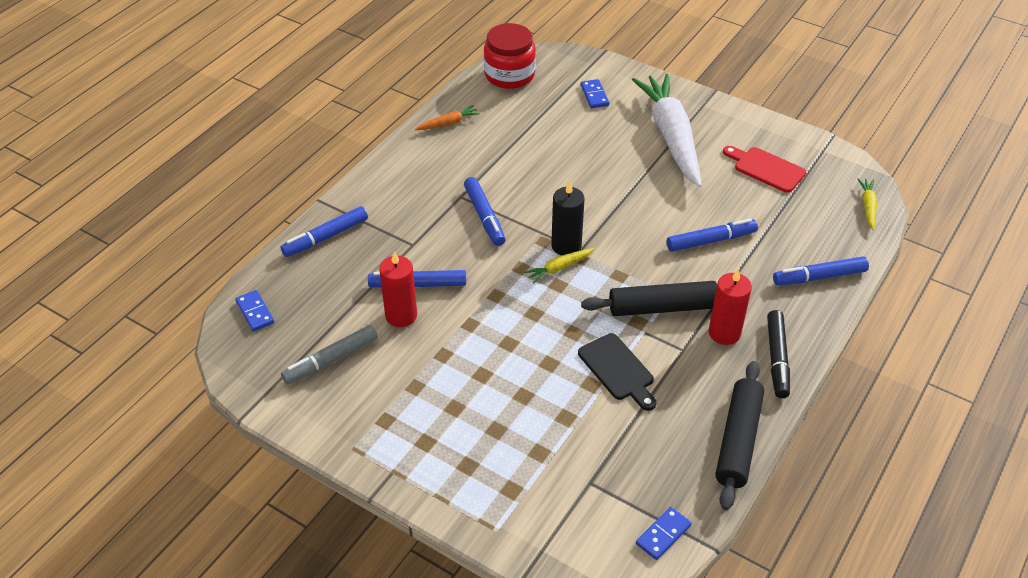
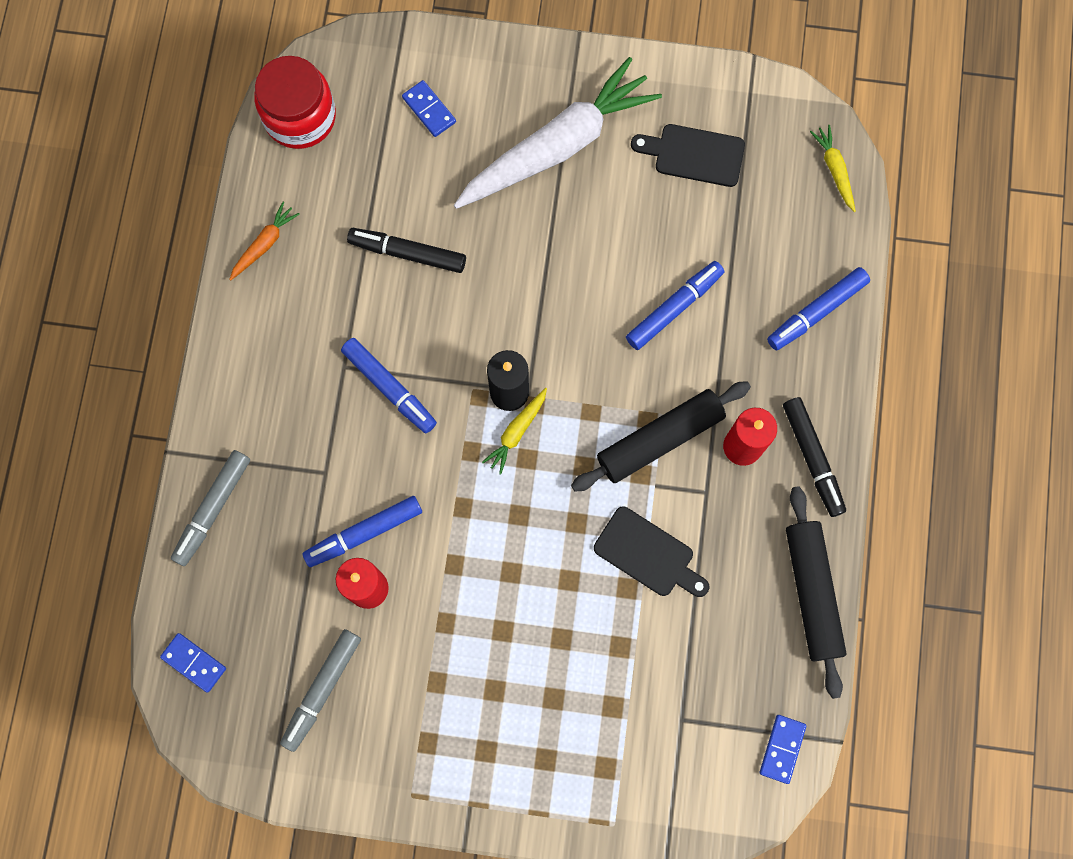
camera: 25 degrees left, 30 degrees up
(325, 237) = (213, 509): blue marker -> grey marker
(539, 156) = (407, 253): none -> black marker
(671, 136) = (557, 146): white carrot -> white carrot turned 90 degrees clockwise
(766, 168) = (694, 154): red cutting board -> black cutting board

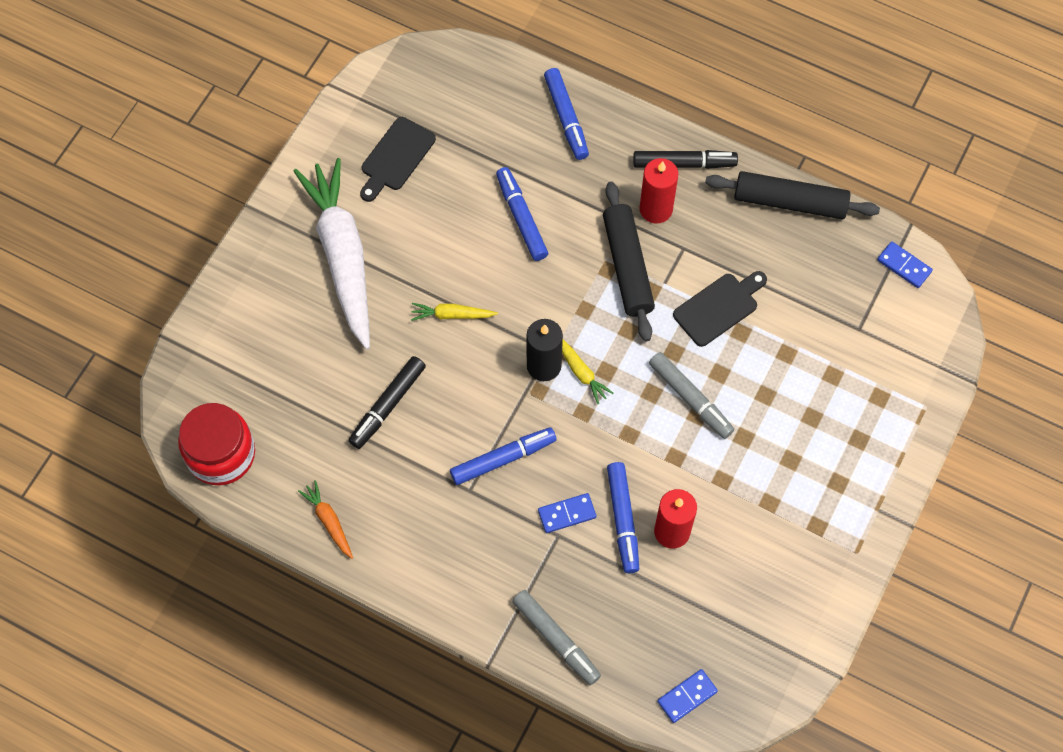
camera: 70 degrees left, 10 degrees down
(322, 690) = (746, 596): grey marker -> grey marker (690, 399)
(429, 110) = (263, 346): blue domino -> blue domino (567, 514)
(834, 170) = (453, 63): yellow carrot -> yellow carrot (452, 315)

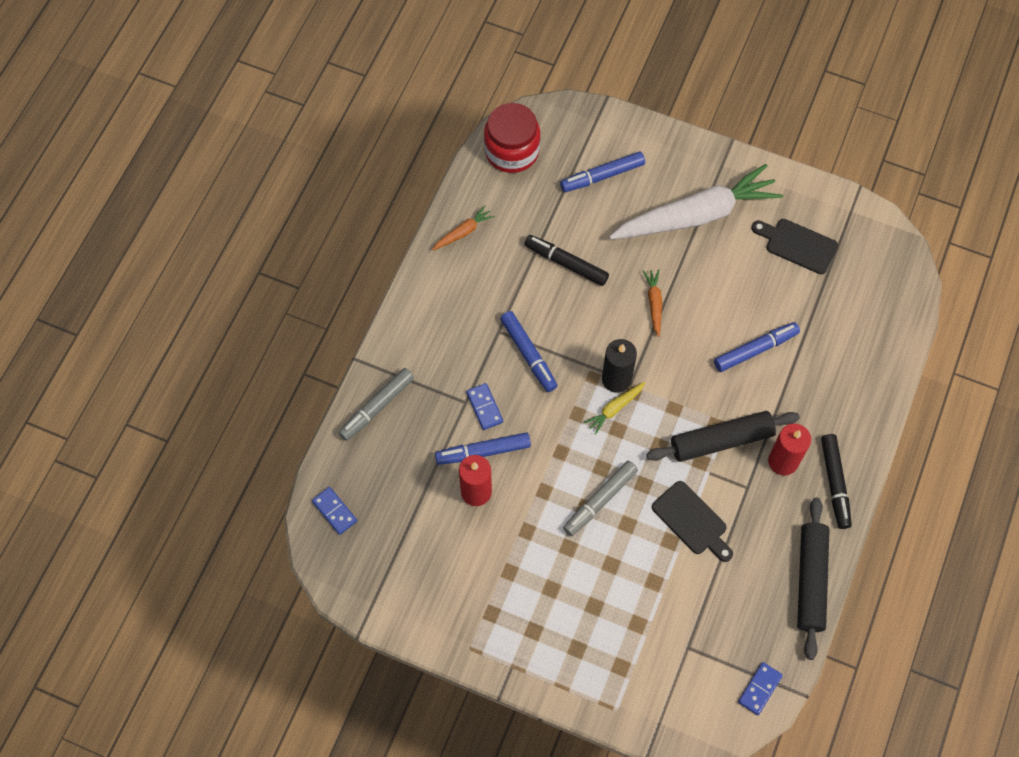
camera: 85 degrees right, 0 degrees up
(452, 315) = (654, 303): yellow carrot -> orange carrot
(566, 118) = (863, 378): blue marker -> blue marker (602, 176)

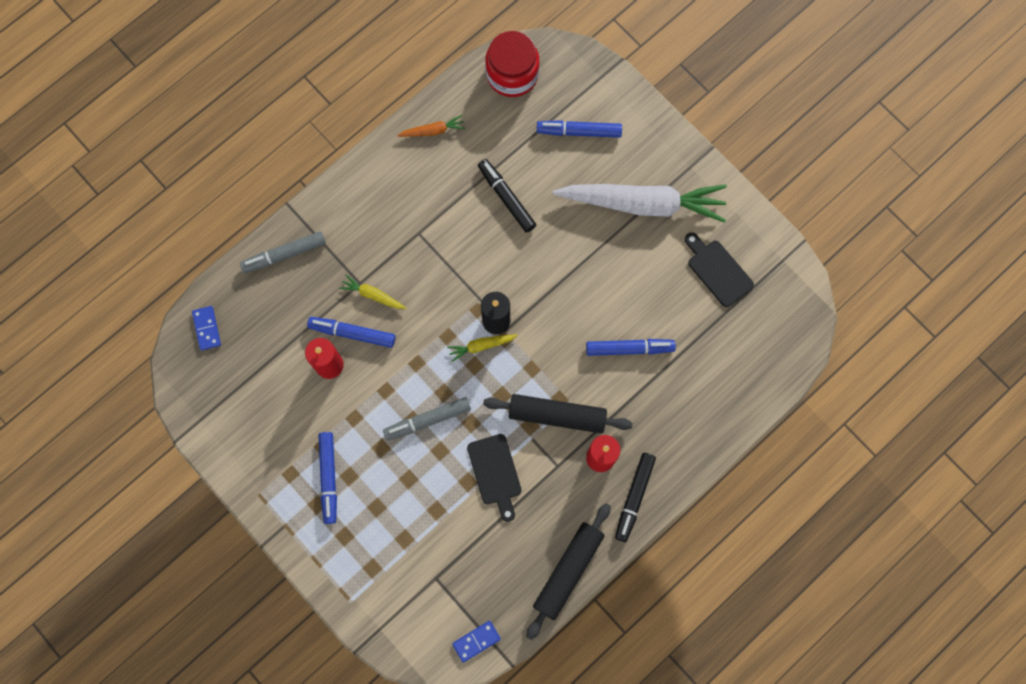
camera: 25 degrees right, 10 degrees up
(484, 407) = (373, 295): blue domino -> yellow carrot
(528, 354) = (433, 265): blue marker -> blue marker (328, 478)
(654, 303) = (563, 268): orange carrot -> none

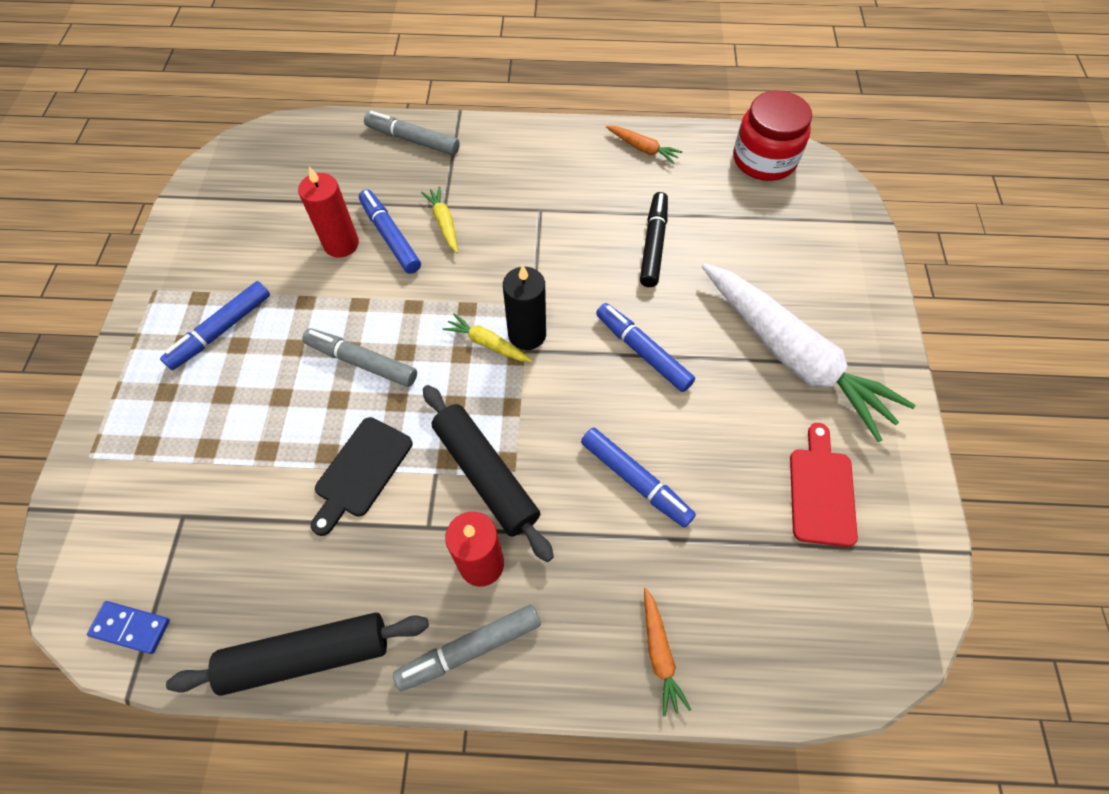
camera: 45 degrees right, 15 degrees down
(206, 328) = (289, 141): blue domino -> none
(579, 131) = (785, 246): blue marker -> blue marker (643, 351)
(634, 497) = (469, 649): black marker -> grey marker
(714, 419) = (659, 653): none -> orange carrot
(718, 270) = (821, 491): black cutting board -> red cutting board

